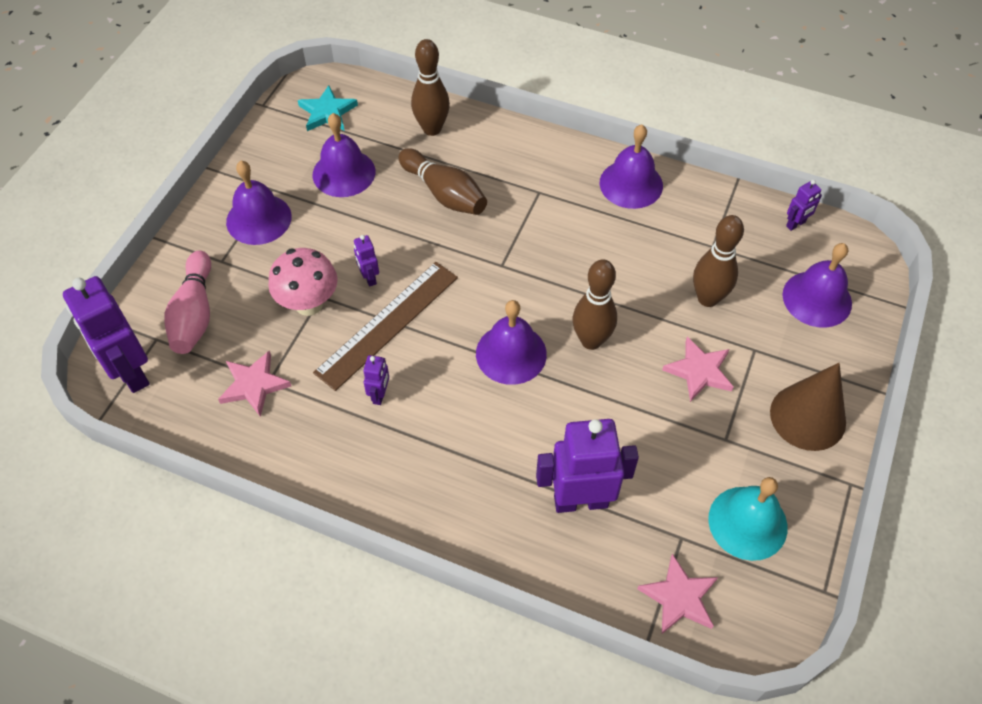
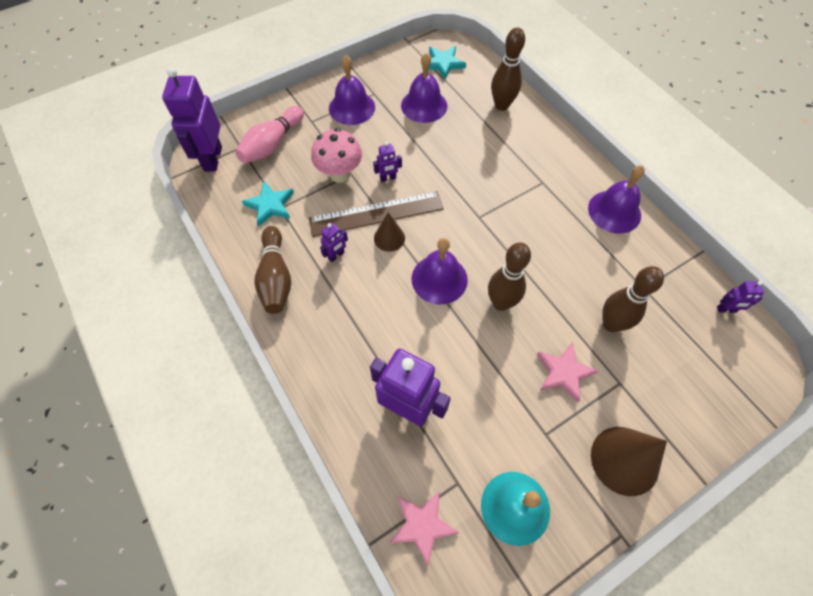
camera: 35 degrees right, 5 degrees up
(254, 385) = (270, 205): pink star -> turquoise star
(369, 278) = (388, 178): purple robot -> purple robot turned 120 degrees counterclockwise
(423, 342) = (389, 238): none -> brown cone
(444, 193) = (477, 150): brown bowling pin -> brown bowling pin (276, 278)
(817, 298) = (701, 375): purple bell -> none

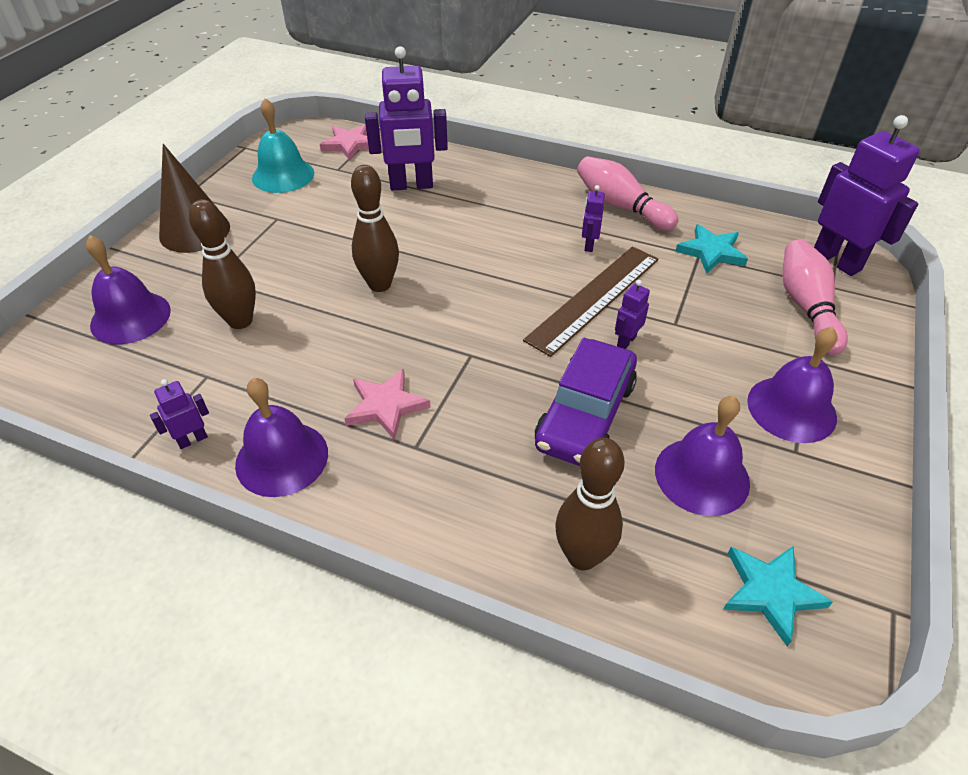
camera: 145 degrees right, 15 degrees down
(276, 278) = (620, 206): brown bowling pin -> pink bowling pin
(340, 174) = (686, 316): pink mushroom -> none
(389, 238) = (553, 283): brown cone -> none
(439, 279) = (463, 274): purple bell -> purple bell (130, 317)
(448, 154) = (585, 414): none -> purple car
(564, 372) = (279, 261): pink star -> pink star (386, 406)
(726, 309) = (84, 402): purple robot -> purple robot (192, 439)

